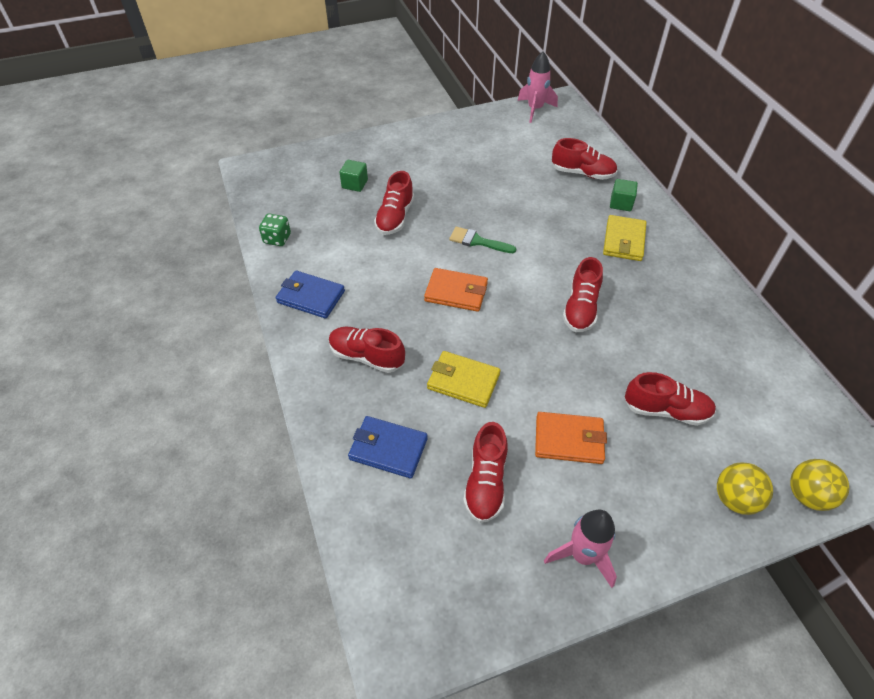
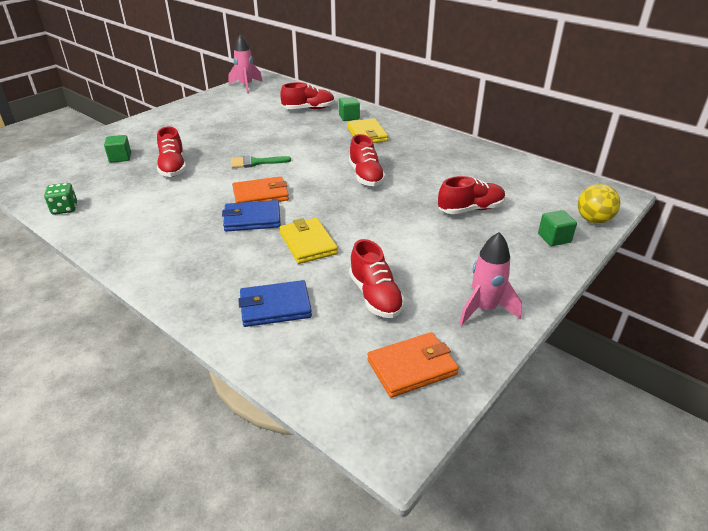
camera: 30 degrees left, 15 degrees down
(311, 297) = (126, 235): blue wallet -> blue wallet (252, 219)
(367, 356) = (210, 256): red shoe -> none
(463, 381) = (308, 243): yellow wallet -> yellow wallet turned 75 degrees clockwise
(569, 440) = (418, 248): orange wallet -> orange wallet (412, 367)
(735, 499) = (554, 238): yellow ball -> green cube

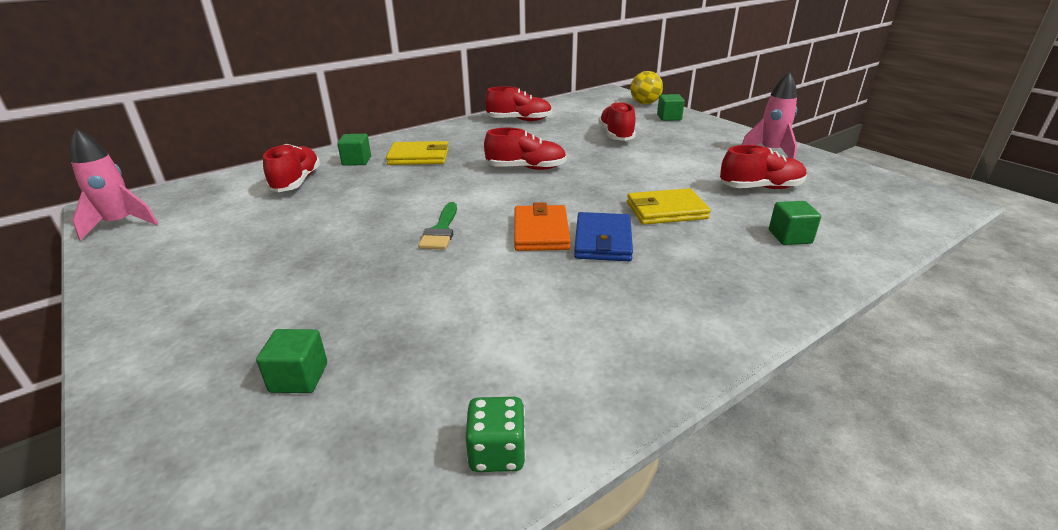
camera: 75 degrees left, 5 degrees down
(173, 167) = (400, 306): red shoe -> red shoe (519, 120)
(275, 307) = (790, 237): blue wallet -> green cube
(412, 367) = (855, 185): orange wallet -> none

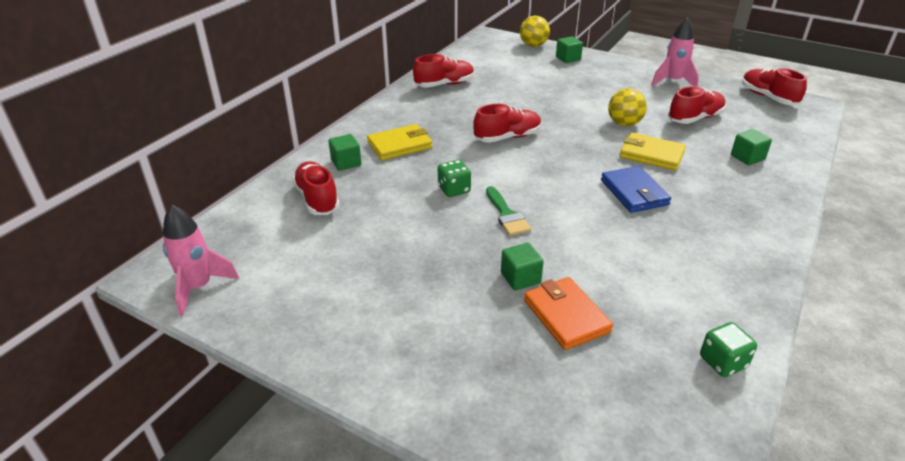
camera: 25 degrees left, 5 degrees up
(299, 377) = (547, 362): green cube -> green cube (520, 278)
(419, 199) = (454, 190): none -> green dice
(541, 232) = (583, 196): orange wallet -> orange wallet (566, 316)
(616, 135) = (544, 86): red shoe -> red shoe (768, 97)
(666, 178) = (624, 124): none -> yellow ball
(666, 211) = (651, 154): yellow wallet -> yellow wallet turned 60 degrees clockwise

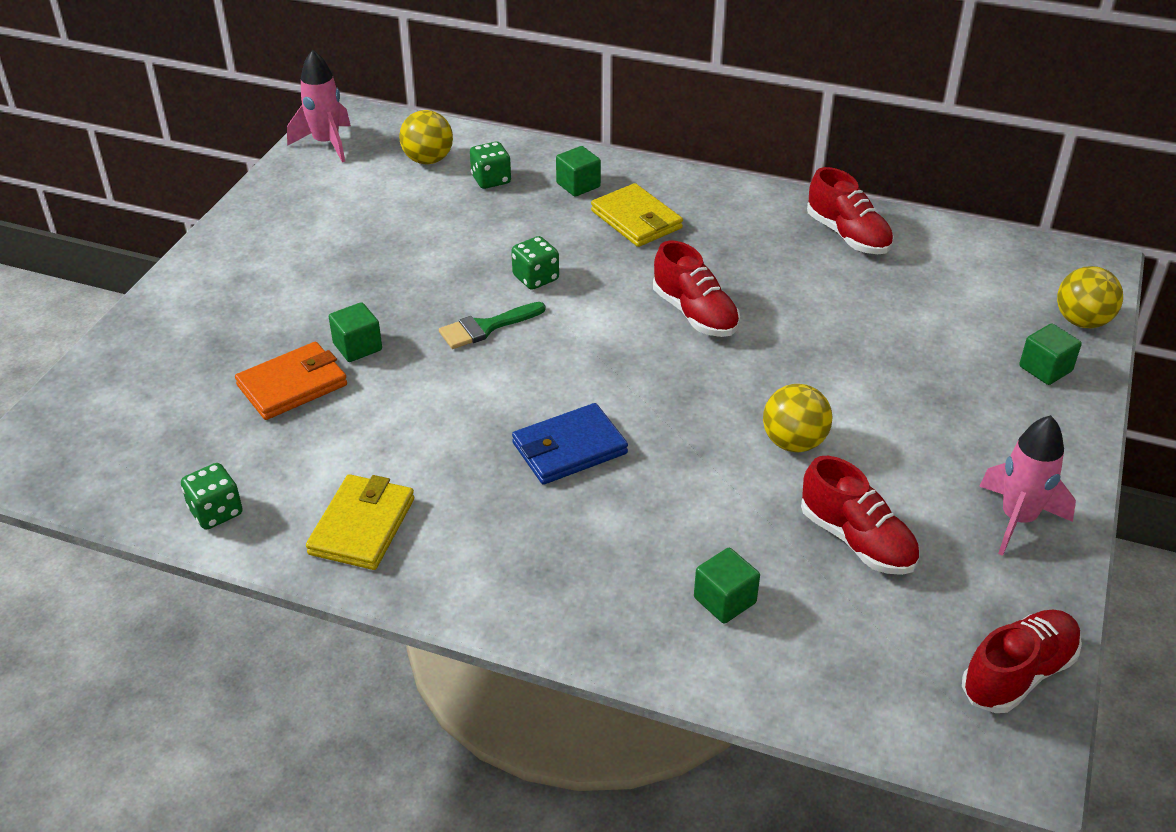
camera: 80 degrees right, 5 degrees up
(268, 228) = (428, 160): none -> yellow ball
(317, 199) = (491, 180): red shoe -> green dice
(651, 154) = (693, 473): yellow wallet -> yellow wallet (362, 526)

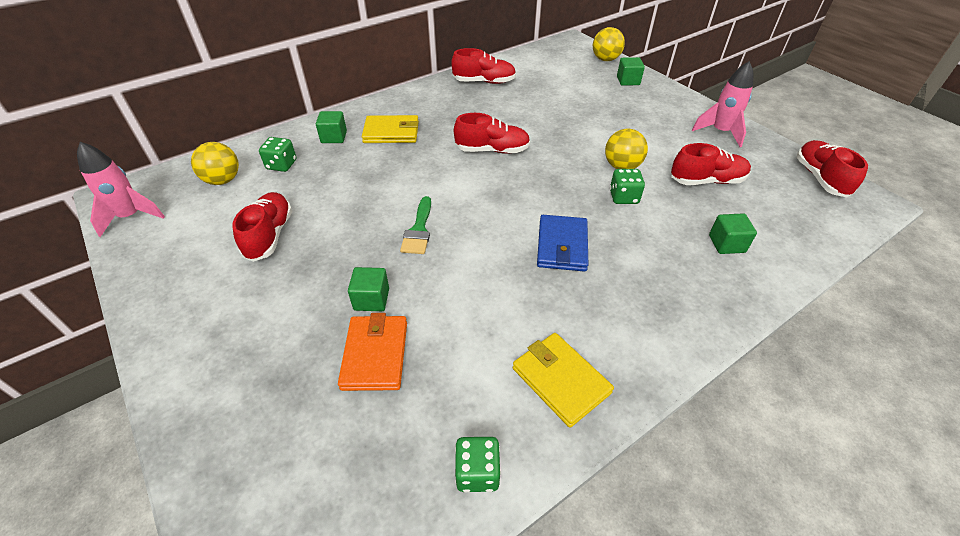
camera: 55 degrees left, 5 degrees up
(381, 236) = (269, 235): none -> red shoe
(535, 278) = (396, 190): green dice -> green dice (623, 197)

